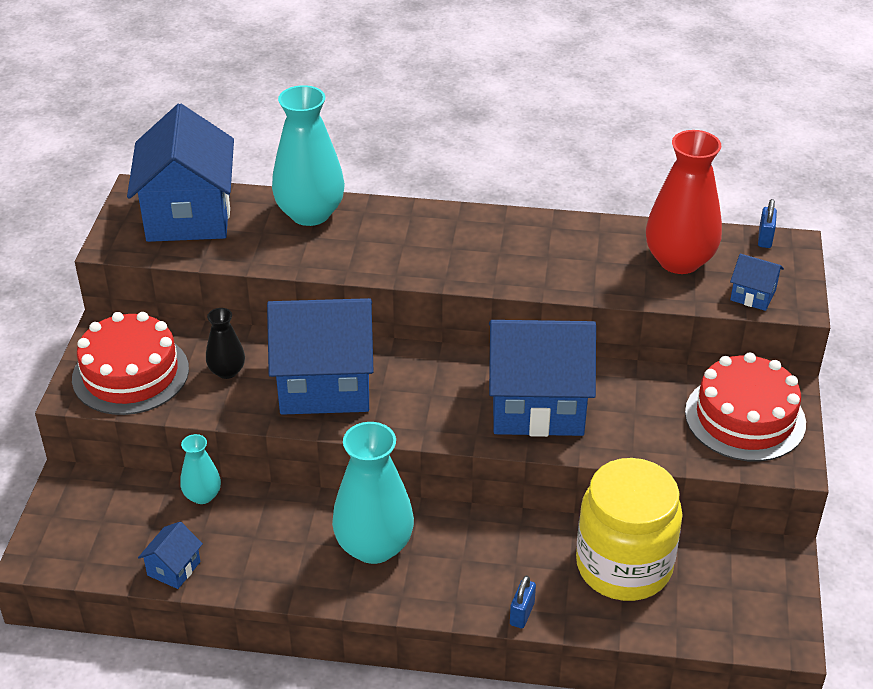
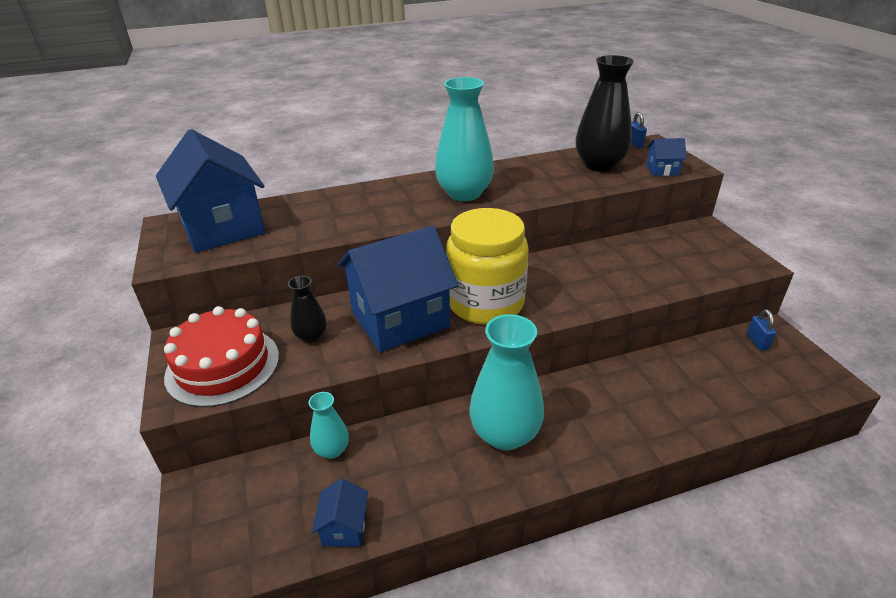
camera: 25 degrees left, 5 degrees down
(310, 213) = (323, 202): turquoise vase -> turquoise vase (464, 193)
(522, 614) = (657, 440): blue padlock -> blue padlock (757, 342)
(537, 405) = (566, 283): blue house -> none
(623, 566) = (689, 376): yellow jar -> yellow jar (485, 303)
(679, 261) = (599, 165): red vase -> black vase
(745, 417) = (700, 248): red cake -> none

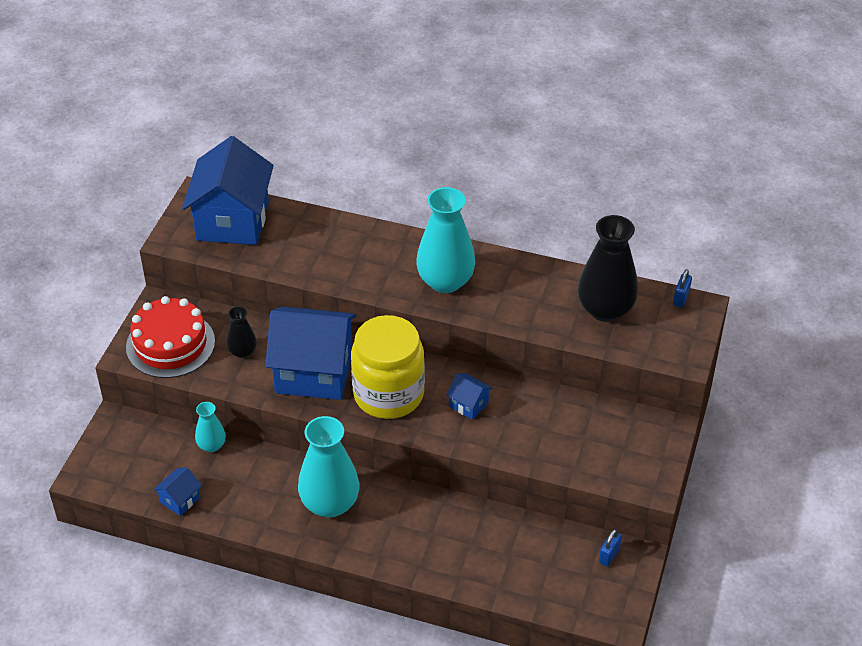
camera: 35 degrees right, 10 degrees up
(662, 170) = (654, 347): blue house -> blue house (468, 404)

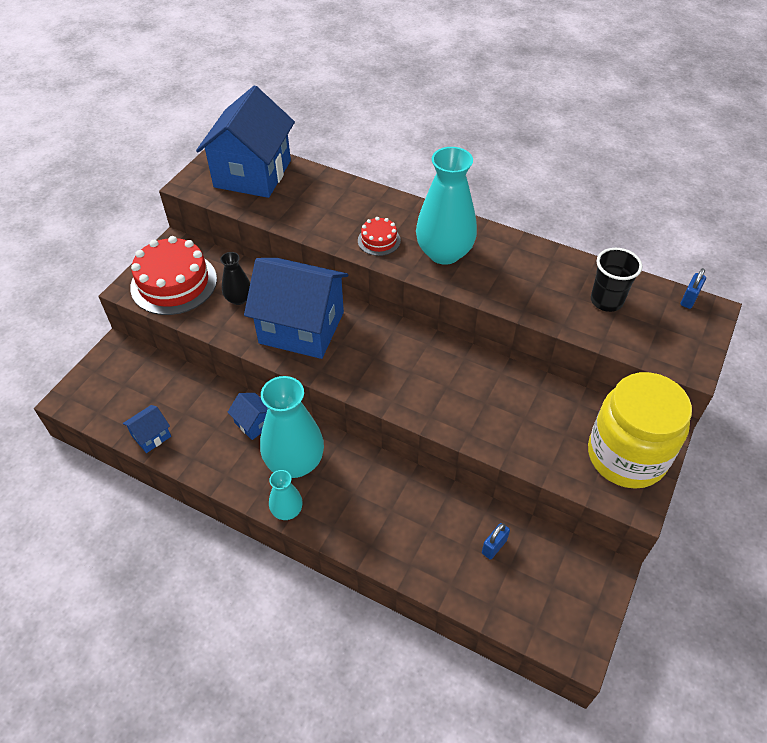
camera: 10 degrees right, 5 degrees up
(211, 445) = (197, 385): turquoise vase -> turquoise vase (287, 510)
(379, 276) = (379, 240): none -> red cake
(388, 394) = (370, 359): yellow jar -> yellow jar (626, 456)
(468, 404) = (449, 381): blue house -> blue house (254, 423)
(605, 309) = (606, 301): black vase -> black cup
(609, 555) = (575, 565): blue padlock -> blue padlock (494, 547)

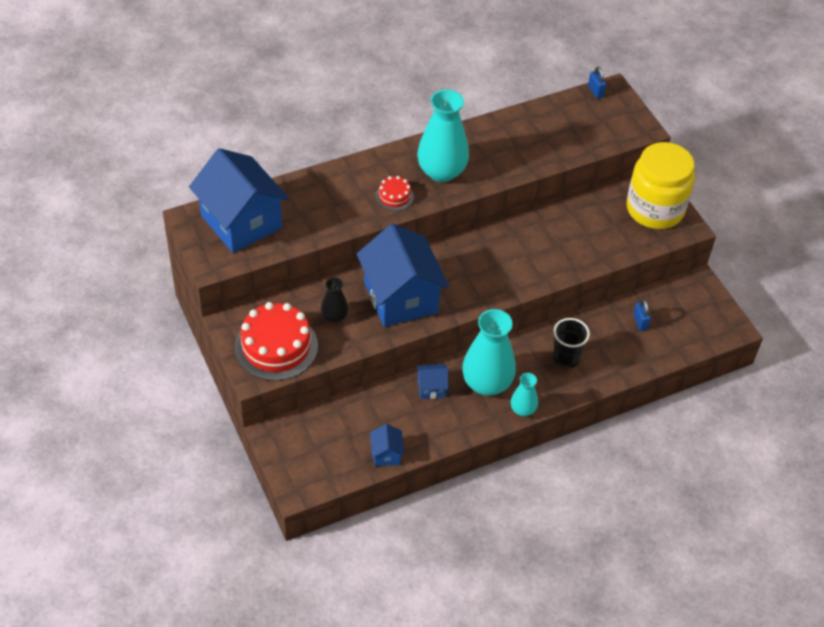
camera: 55 degrees left, 0 degrees up
(301, 327) = (401, 297): blue house -> blue house turned 75 degrees counterclockwise
(606, 301) = (561, 127): black cup -> black cup (566, 358)

